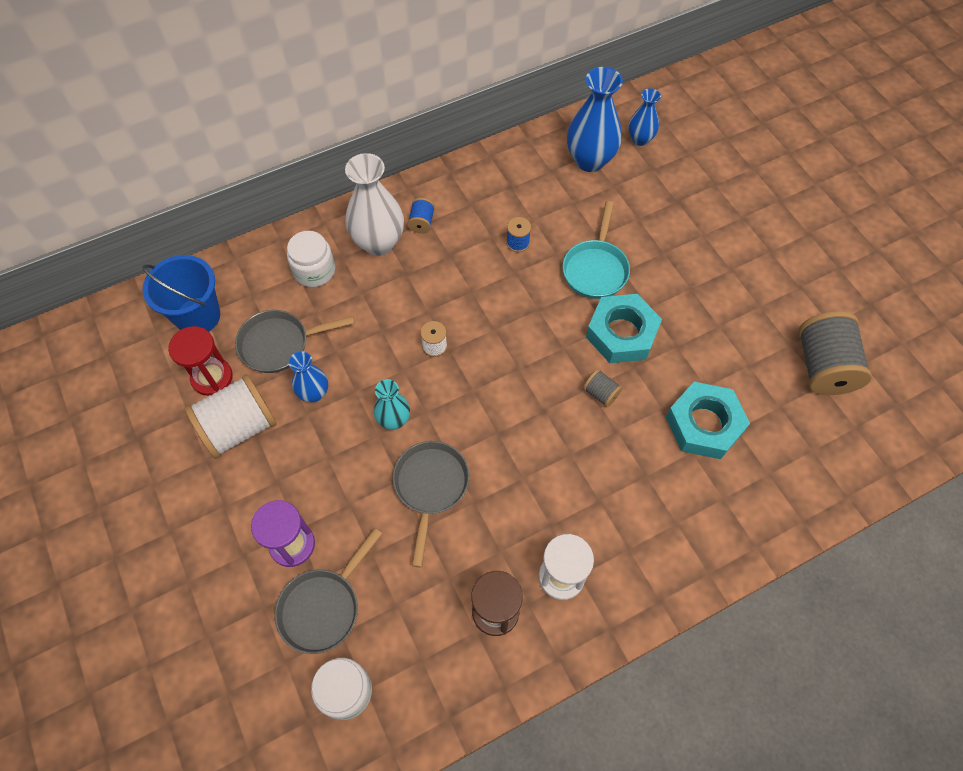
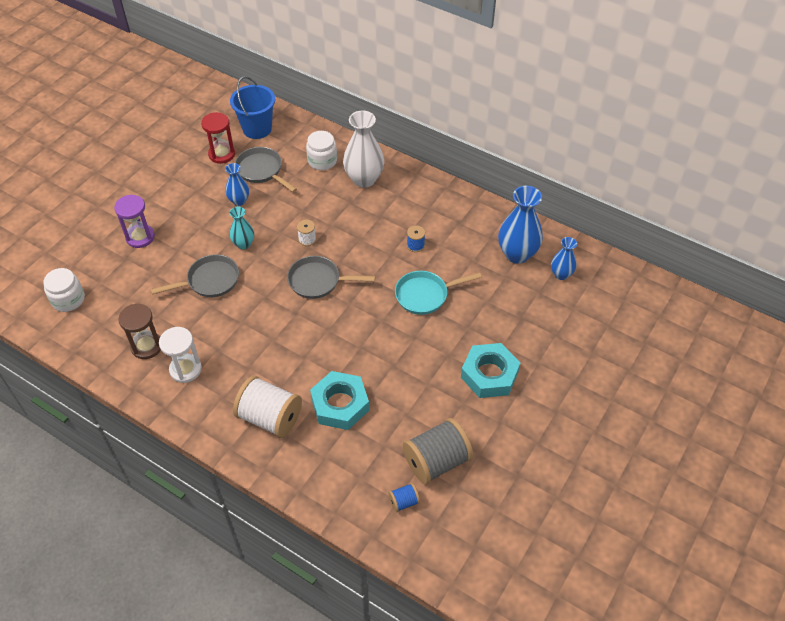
camera: 60 degrees right, 10 degrees down
(239, 427) = (198, 181): white spool -> white spool (270, 417)
(323, 607) = (111, 268): grey pan -> grey pan (318, 281)
(422, 222) = (395, 192): blue spool -> blue spool (404, 502)
(601, 393) = (327, 337): grey spool -> none
(621, 333) = (382, 330): turquoise nut -> turquoise nut (489, 374)

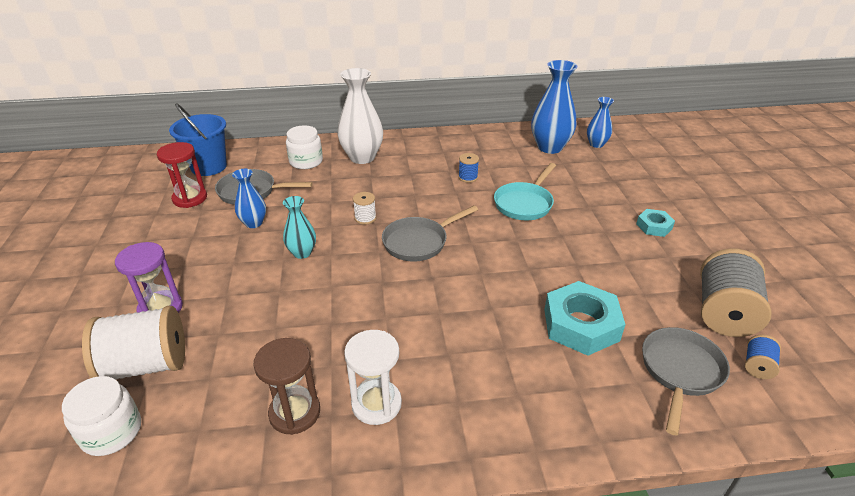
camera: 40 degrees left, 15 degrees down
(210, 281) = (301, 302): grey pan -> grey pan (680, 371)
(270, 417) = (535, 384): white spool -> white spool (146, 365)
(489, 374) = (654, 226): turquoise nut -> turquoise nut, size x0.54

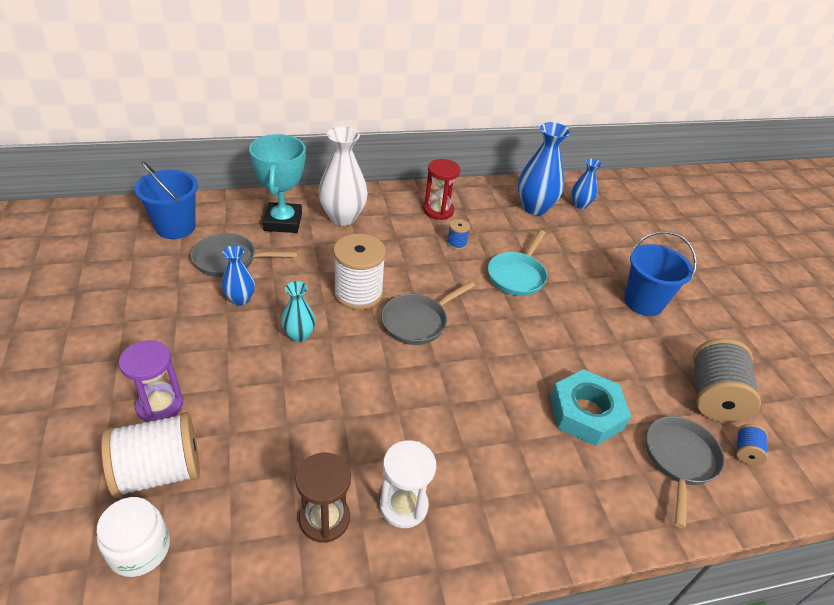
camera: 10 degrees left, 5 degrees up
(190, 198) = (162, 268): red hourglass -> red hourglass (438, 211)
(306, 161) = (283, 222): white jar -> turquoise trophy
(365, 218) = (358, 293): white spool -> white spool, size x2.19
(654, 226) = (643, 302): turquoise nut -> blue bucket

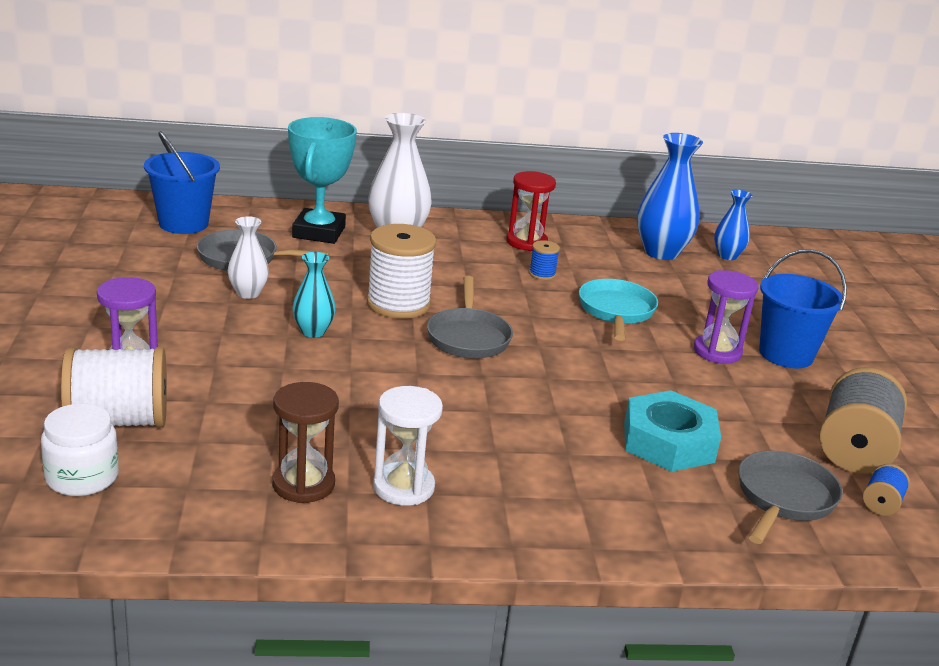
camera: 10 degrees right, 15 degrees down
(240, 299) = (248, 293): blue vase -> white vase
(417, 321) = (468, 337): grey pan -> grey pan turned 60 degrees counterclockwise
(517, 275) = (616, 311): turquoise pan -> turquoise pan turned 150 degrees clockwise
(596, 307) = (717, 352): none -> purple hourglass

